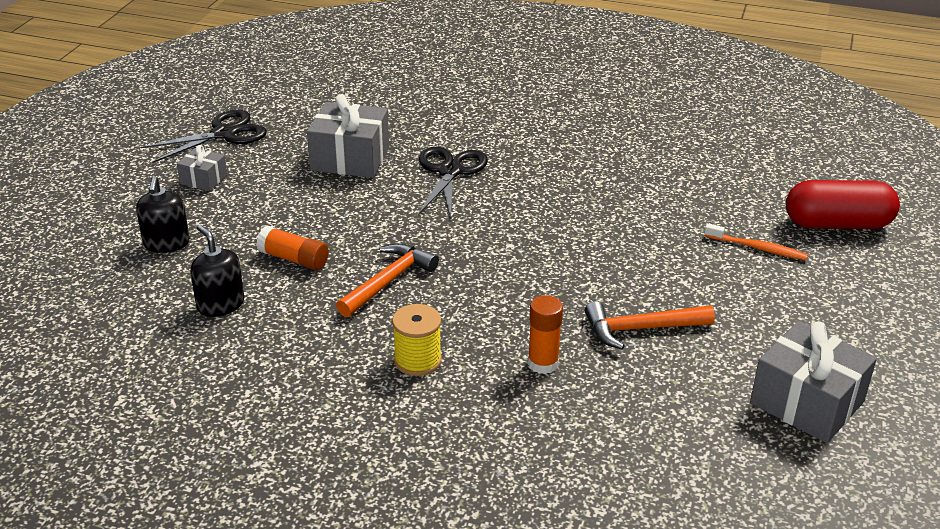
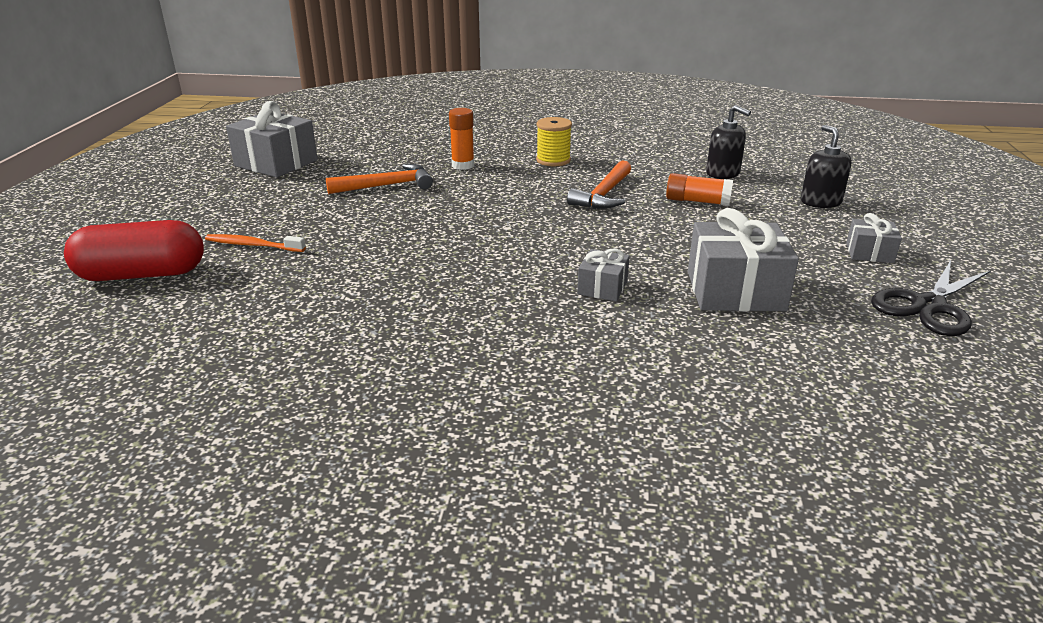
camera: 170 degrees right, 5 degrees down
(450, 172) = (602, 287): black scissors -> grey gift

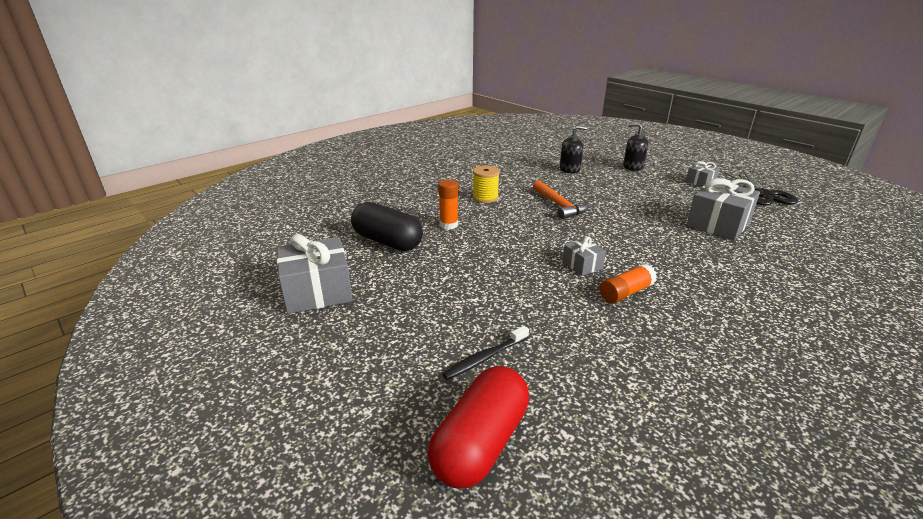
camera: 50 degrees left, 0 degrees up
(253, 245) = (485, 358): orange toothbrush -> black toothbrush
(387, 186) = (444, 262): orange hammer -> none
(390, 156) = (387, 241): none -> black capsule
(602, 287) = (686, 253): grey gift -> grey gift (582, 265)
(697, 201) = (598, 188): orange glue stick -> orange glue stick (625, 293)

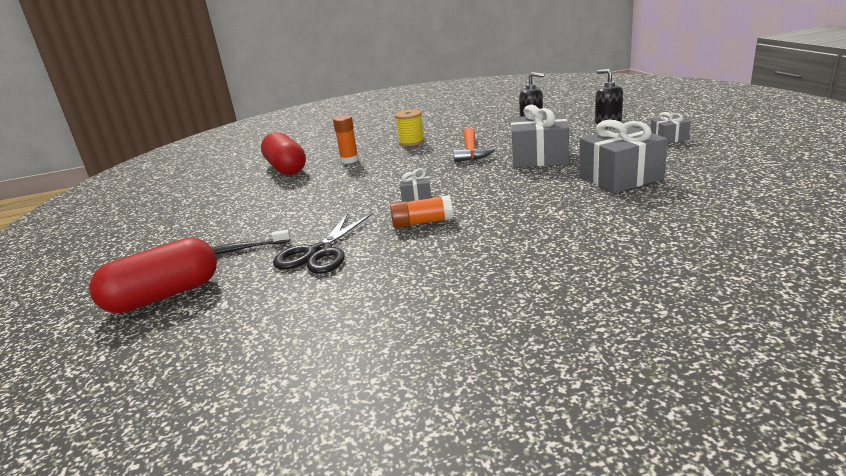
camera: 30 degrees right, 5 degrees down
(317, 291) = (195, 195): grey gift -> grey gift (539, 157)
(387, 241) = (286, 168): black capsule -> red capsule
(763, 195) = (734, 154): black scissors -> black scissors (319, 253)

